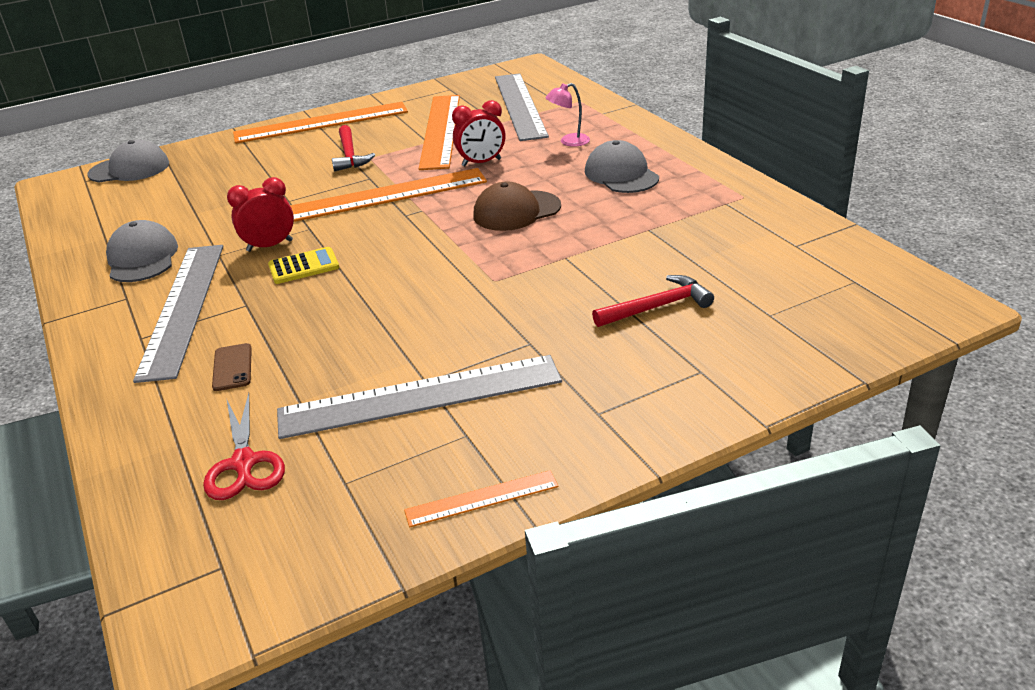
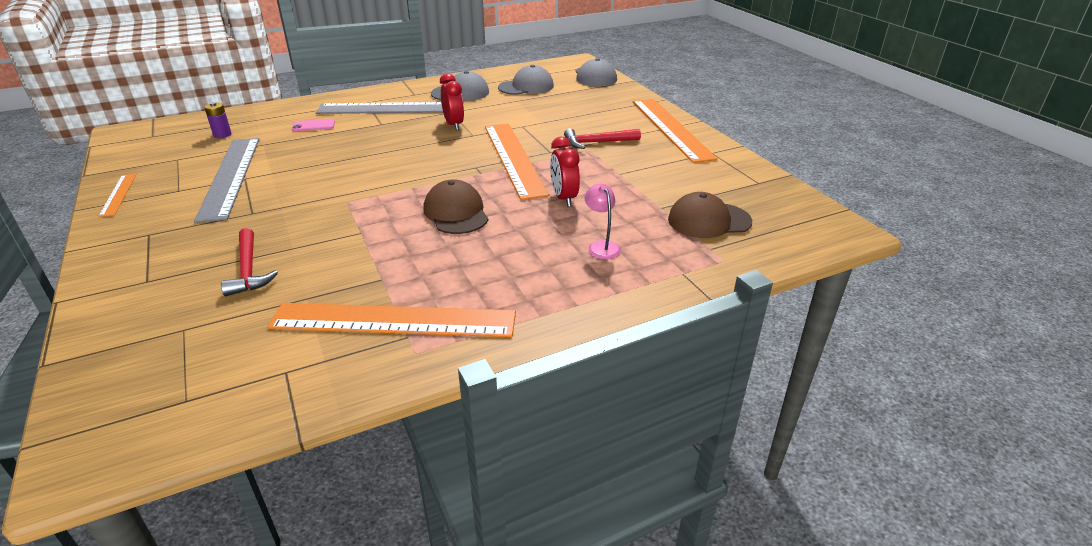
camera: 90 degrees right, 0 degrees up
(232, 367) = (313, 125): brown phone -> pink phone
(244, 463) = (222, 135): red scissors -> purple battery
(304, 266) = (417, 136): yellow calculator -> none
(440, 130) = (644, 179): orange ruler -> orange ruler (393, 320)
(519, 105) = (709, 220): grey ruler -> brown cap
(621, 174) = (508, 273): grey cap -> grey cap (526, 87)

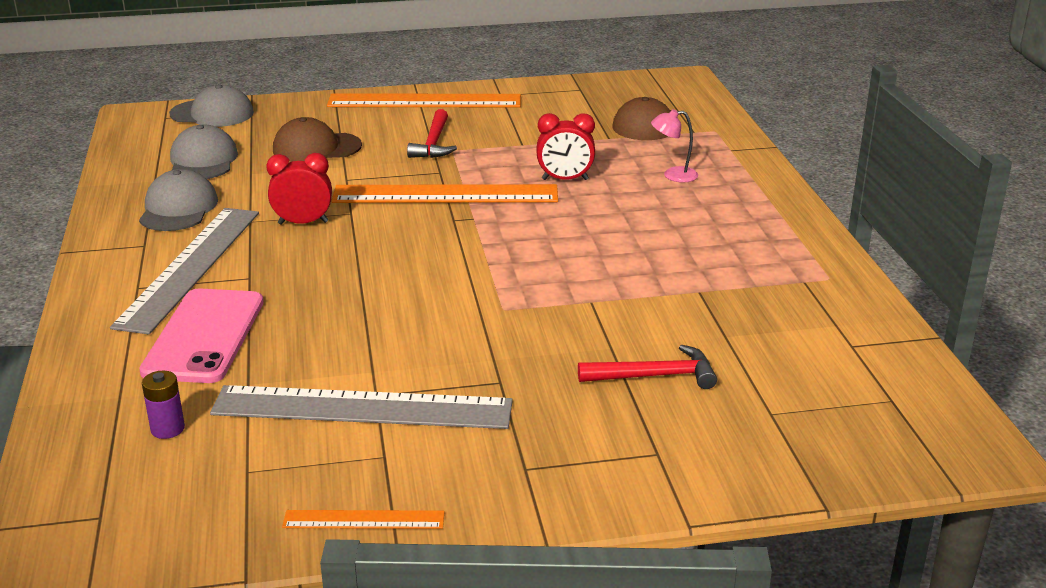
camera: 75 degrees left, 5 degrees down
(313, 125) = (205, 336): pink phone -> pink phone, size x2.20
(393, 320) = (777, 287): orange ruler -> none
(456, 213) = (570, 240): brown cap -> brown cap (316, 148)

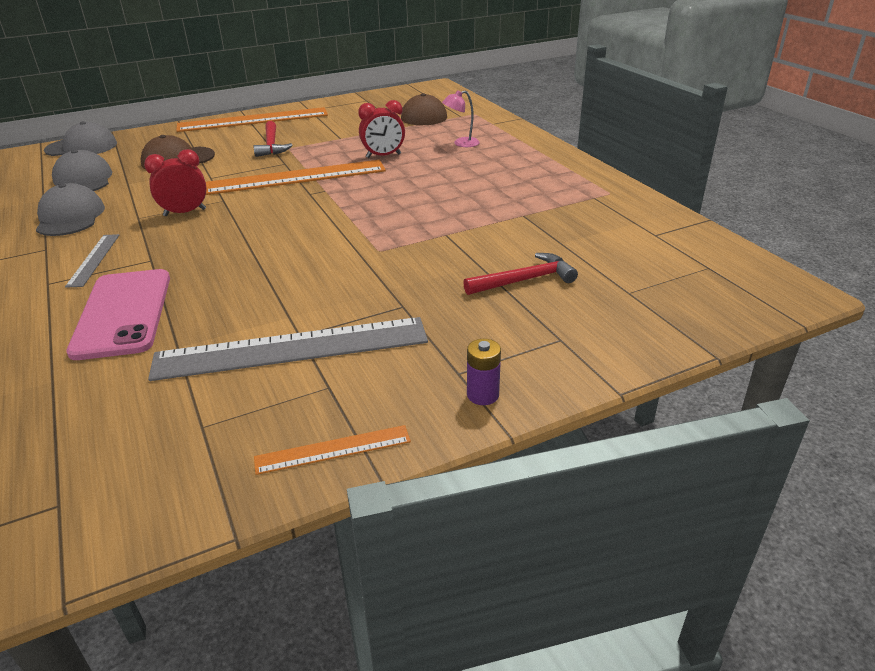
camera: 15 degrees left, 5 degrees up
(167, 429) = (109, 402): purple battery -> purple battery (483, 395)
(191, 267) = (94, 259): grey ruler -> grey ruler, size x0.48

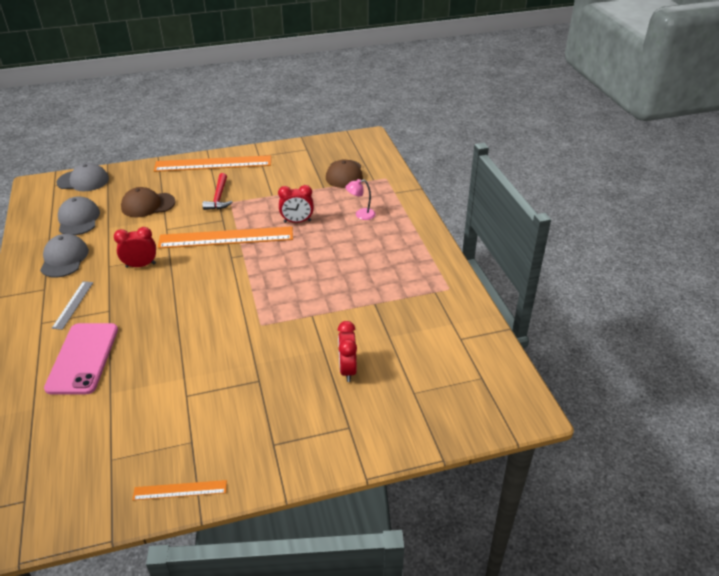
camera: 10 degrees right, 5 degrees up
(292, 349) = (178, 407): grey ruler -> none
(483, 395) = (281, 465): purple battery -> none
(524, 280) = (347, 370): red hammer -> red clock

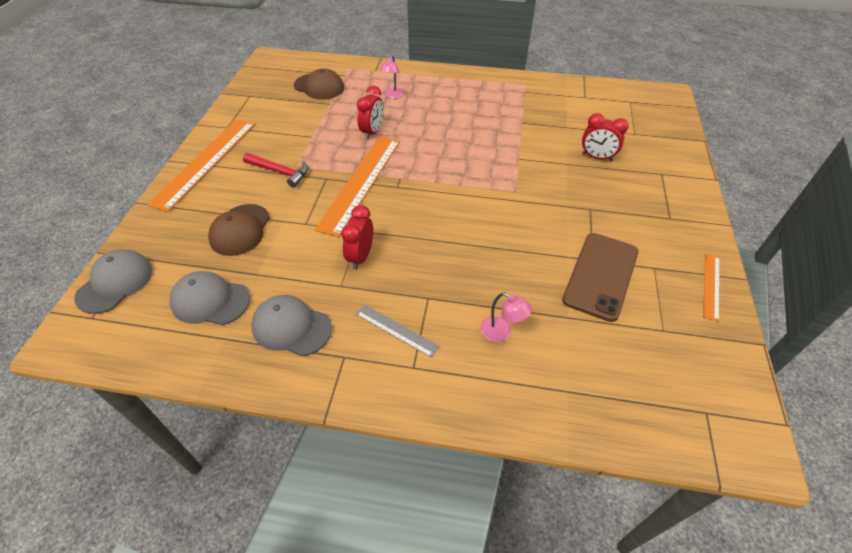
camera: 65 degrees left, 10 degrees up
(83, 358) = (501, 333): pink phone -> pink lamp
(167, 405) = (601, 275): none -> brown phone

